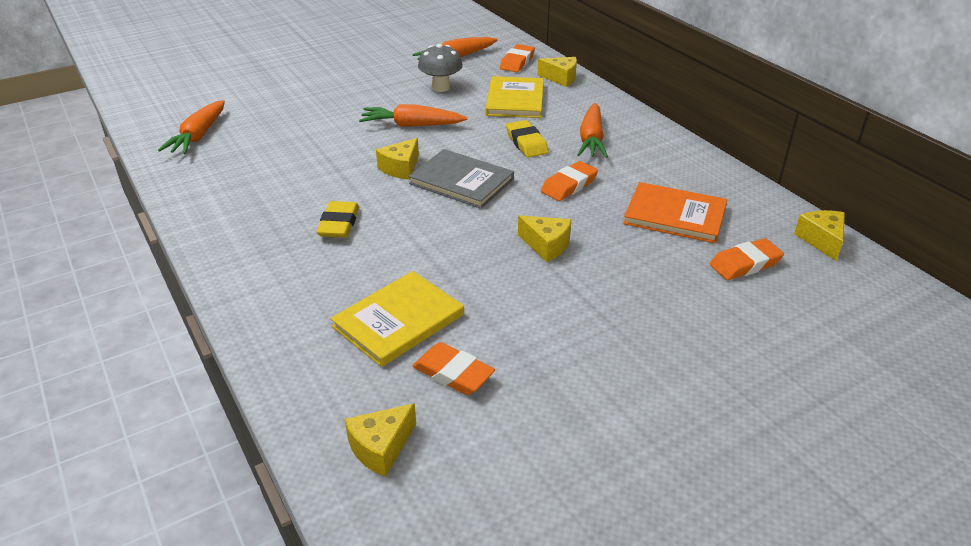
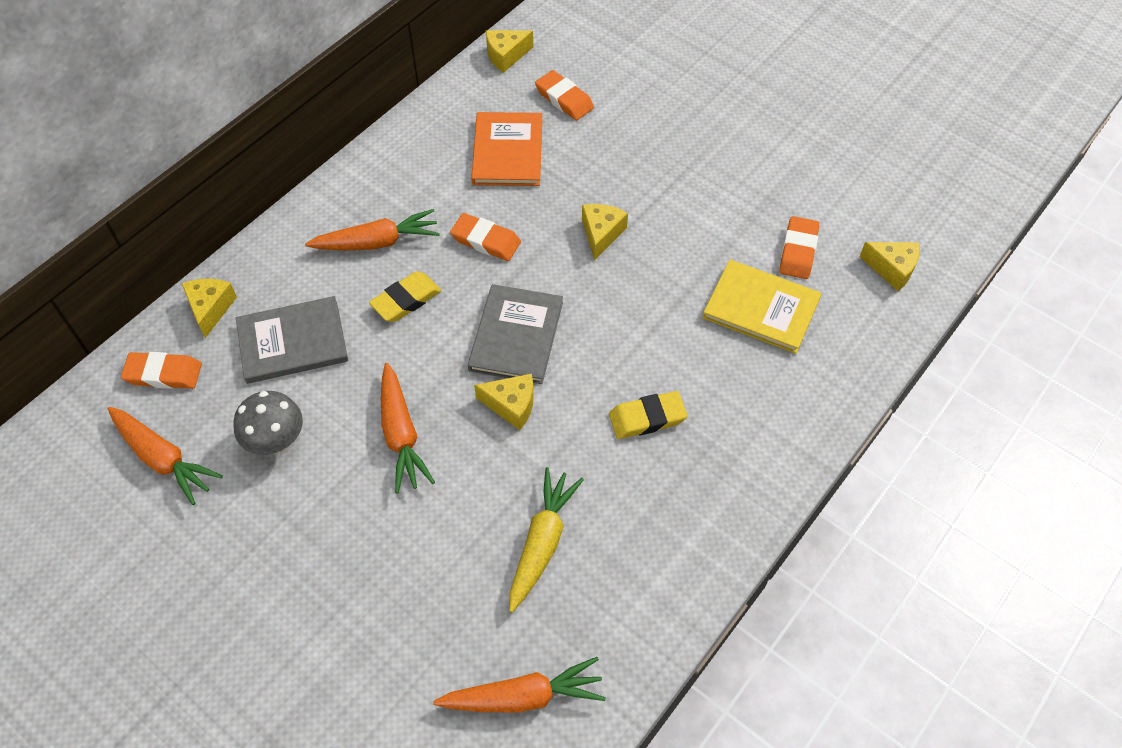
camera: 110 degrees left, 20 degrees up
(285, 160) = (542, 542): none -> yellow carrot
(515, 100) = (292, 342): yellow book -> grey book

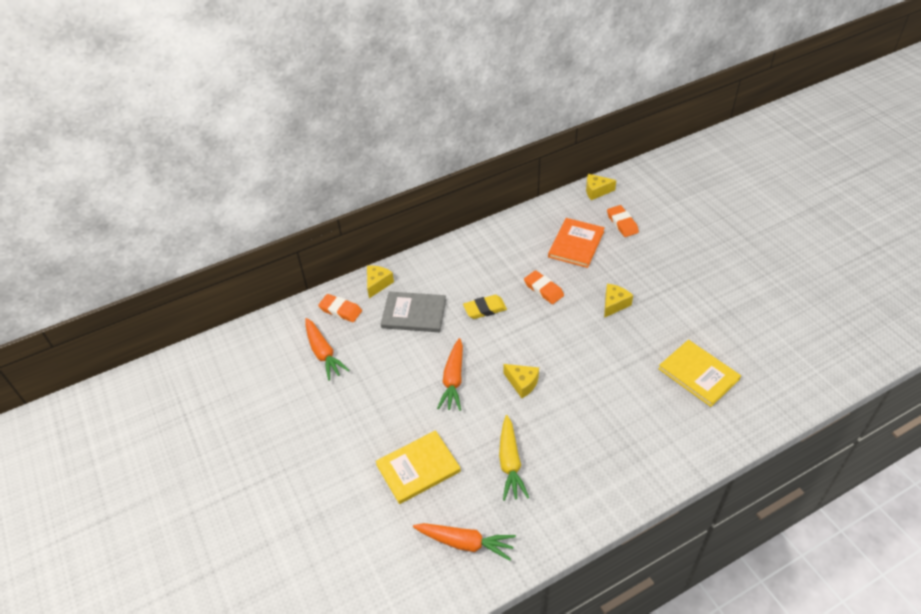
camera: 25 degrees right, 10 degrees down
(276, 441) = (385, 362): grey mushroom -> none
(377, 242) = (481, 274): orange carrot -> none
(401, 601) = (418, 468): none -> yellow book
(516, 336) = (540, 346): grey book -> none
(542, 542) = (510, 463): yellow carrot -> yellow carrot turned 135 degrees clockwise
(647, 418) = (600, 415): yellow eraser -> none
(798, 251) = (736, 348): orange eraser -> none
(892, 269) = (796, 376): yellow cheese -> none

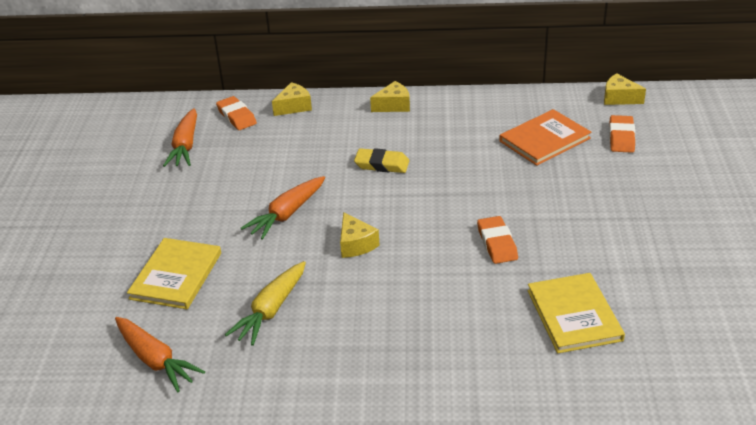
camera: 30 degrees right, 10 degrees down
(414, 313) = (304, 143): grey book -> none
(418, 468) = (176, 276): yellow book -> yellow book turned 75 degrees counterclockwise
(543, 289) = (464, 169): orange eraser -> orange eraser (497, 243)
(614, 304) = (535, 210): yellow cheese -> yellow cheese (393, 105)

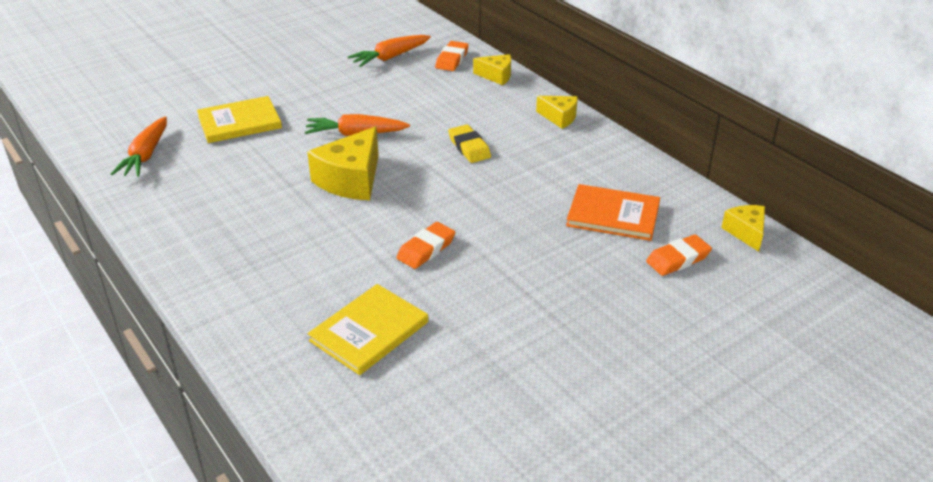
camera: 50 degrees right, 0 degrees up
(271, 310) = (237, 177): yellow carrot -> none
(356, 244) = (351, 180): yellow cheese -> yellow cheese, size x1.77

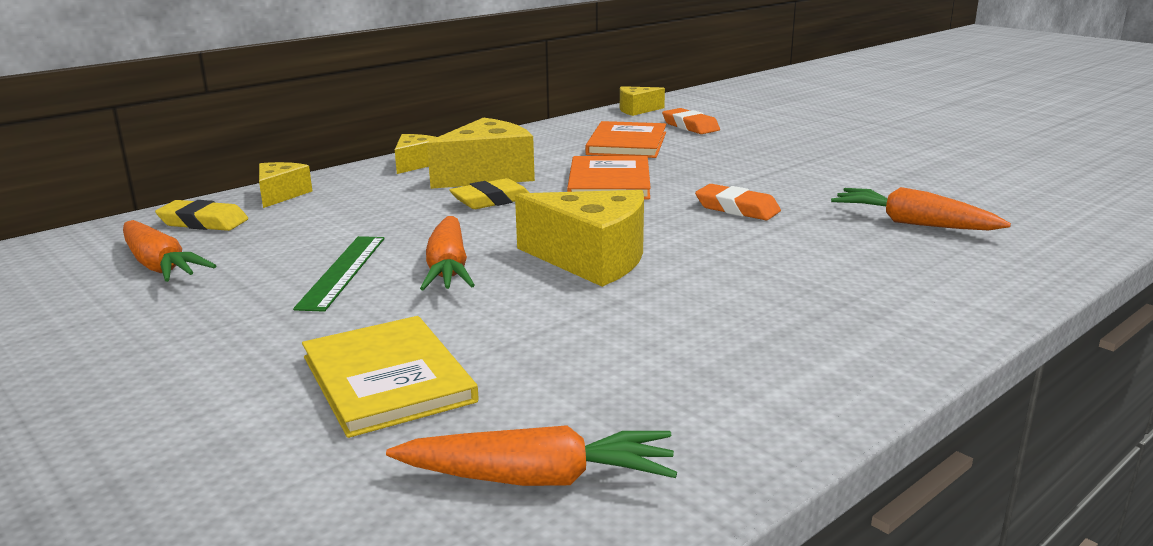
camera: 95 degrees left, 15 degrees down
(363, 104) = (343, 271): none -> green ruler
(369, 331) = (912, 223): yellow book -> orange carrot
(452, 59) = (203, 222): orange eraser -> yellow eraser
(501, 197) = (609, 182): none -> orange book
(527, 146) = (487, 175): none -> yellow cheese

